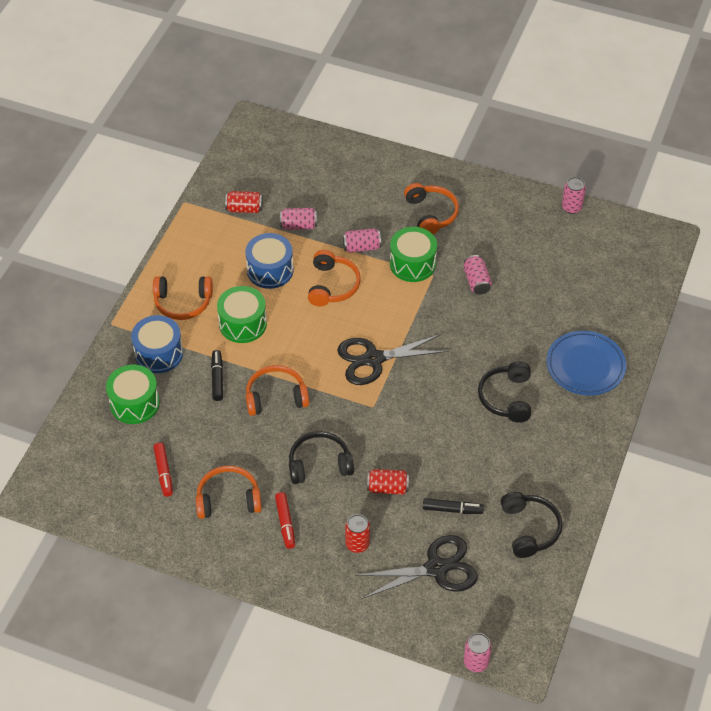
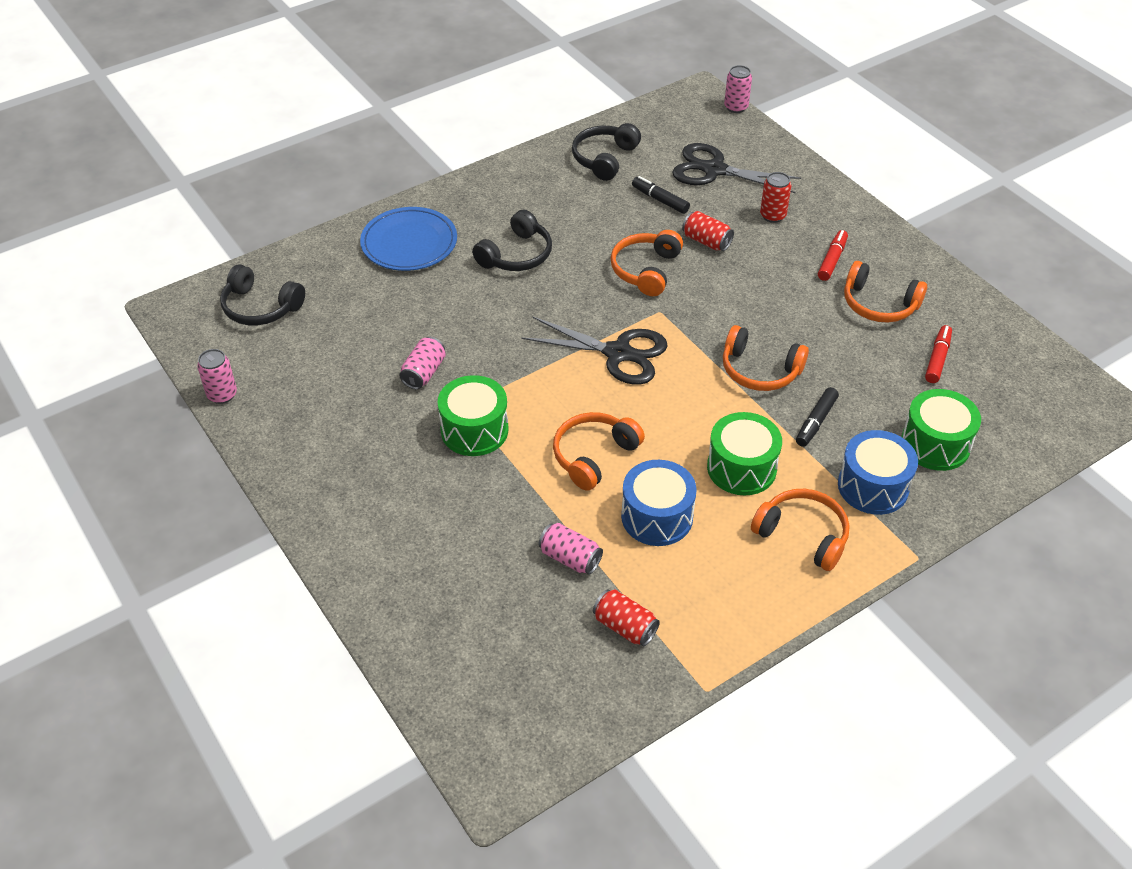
camera: 145 degrees left, 5 degrees down
(319, 464) = (759, 289): black headphones -> black headphones (260, 307)
(361, 247) = (515, 483): pink can -> none
(431, 214) = (389, 478): orange headphones -> orange headphones (646, 270)

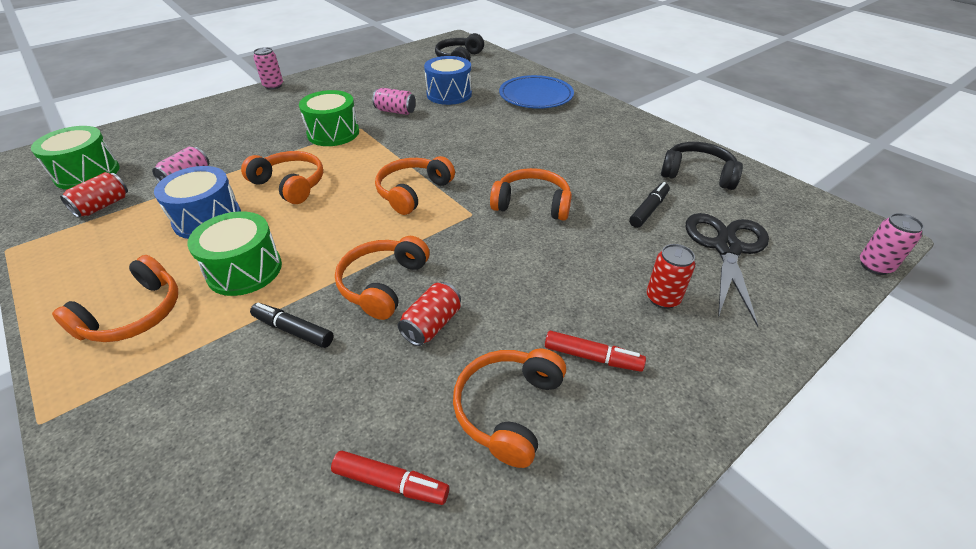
camera: 85 degrees right, 5 degrees down
(222, 395) = (382, 57): pink can -> pink can (273, 86)
(516, 255) = (535, 137): black headphones -> none
(618, 353) = (413, 192): black scissors -> orange headphones
(706, 241) = (591, 243): red can -> red can (432, 324)
(873, 486) = (172, 381): blue drum -> blue drum (449, 94)
(935, 444) = (217, 462): green drum -> green drum (87, 173)

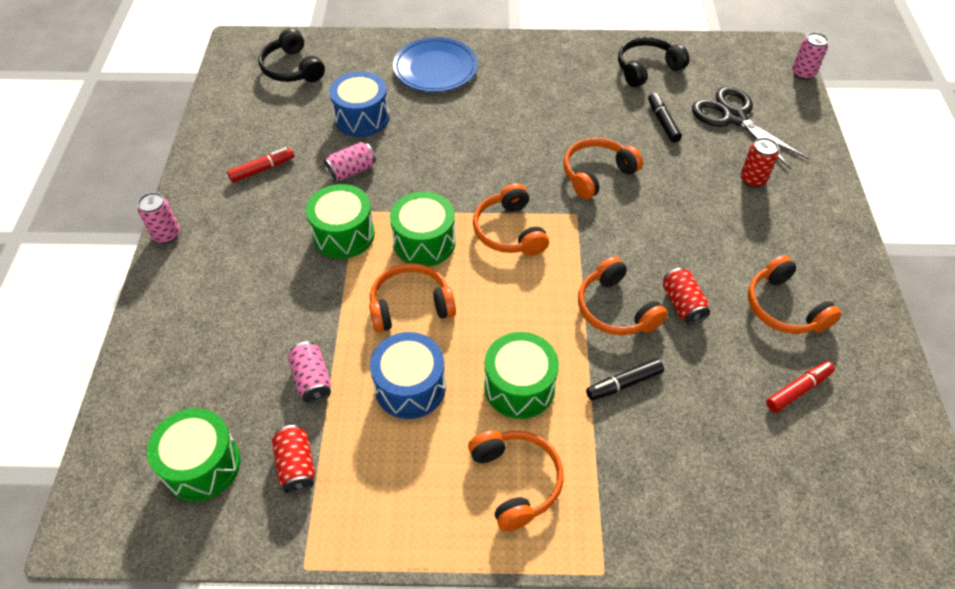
camera: 50 degrees left, 10 degrees up
(360, 163) = (424, 242): none -> green drum
(592, 357) = (774, 245): red marker -> red marker (262, 169)

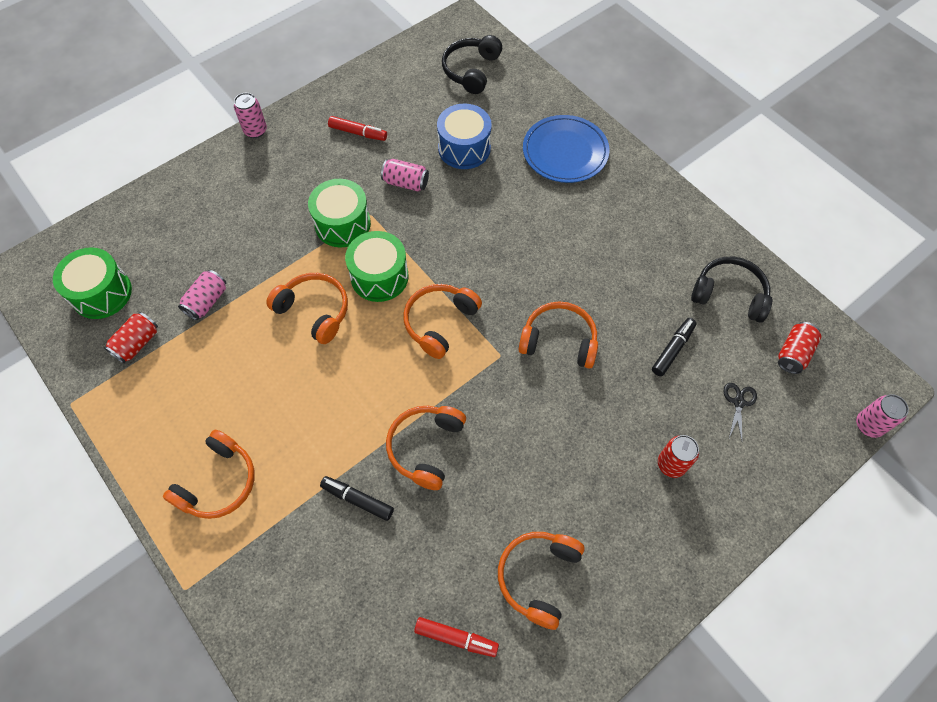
camera: 50 degrees right, 10 degrees up
(410, 387) = (245, 362): blue drum -> none
(519, 387) = (299, 430): green drum -> none
(682, 304) = (473, 494): red can -> red can (793, 353)
(734, 118) = (738, 402): black scissors -> black scissors, size x0.44

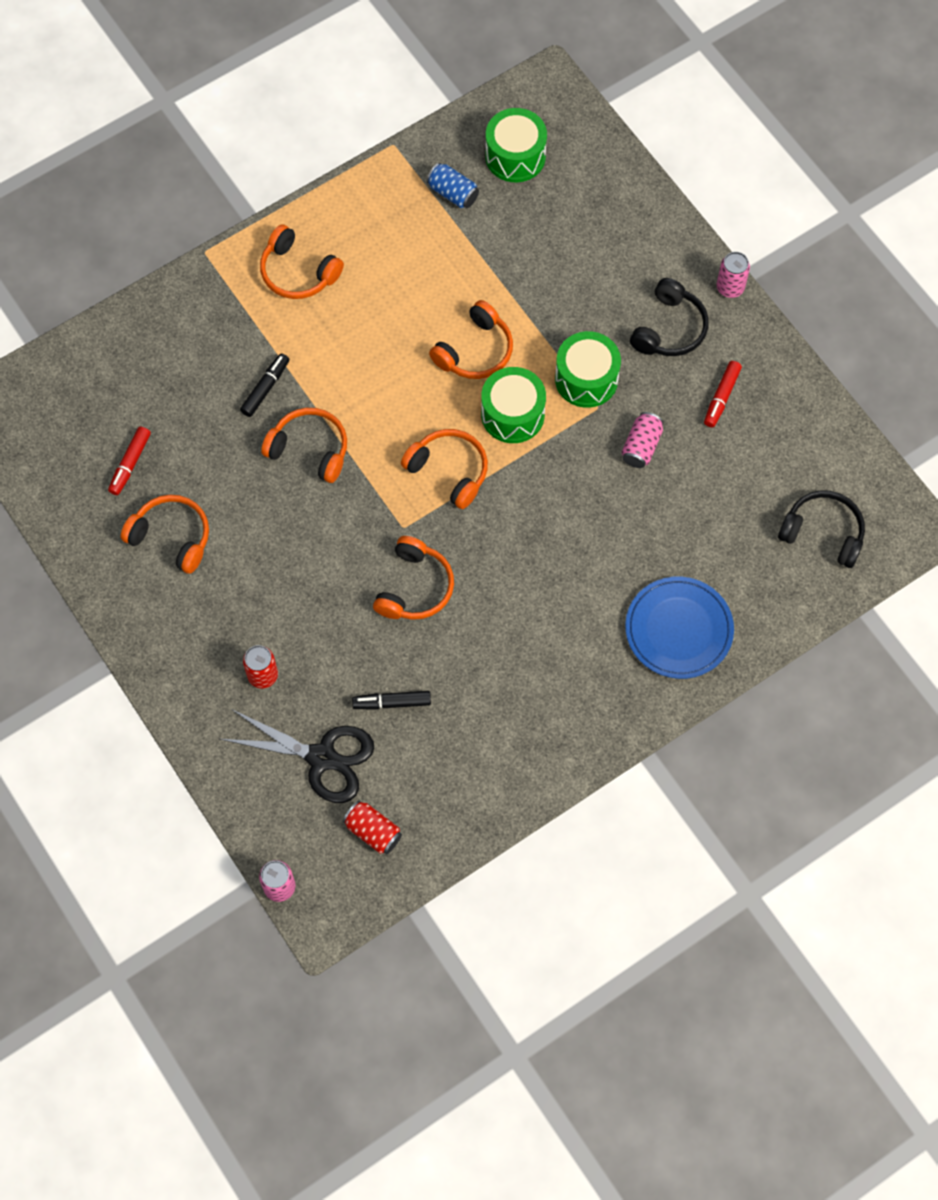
camera: 95 degrees right, 5 degrees up
(137, 343) = (453, 193): red can -> blue can
(207, 301) = (496, 251): pink can -> none
(464, 148) = (691, 514): blue drum -> none
(672, 349) = (392, 703): black marker -> black marker turned 135 degrees clockwise
(729, 294) = (455, 779): black headphones -> black headphones (669, 328)
(738, 402) = (322, 757): black scissors -> black scissors, size x2.25

